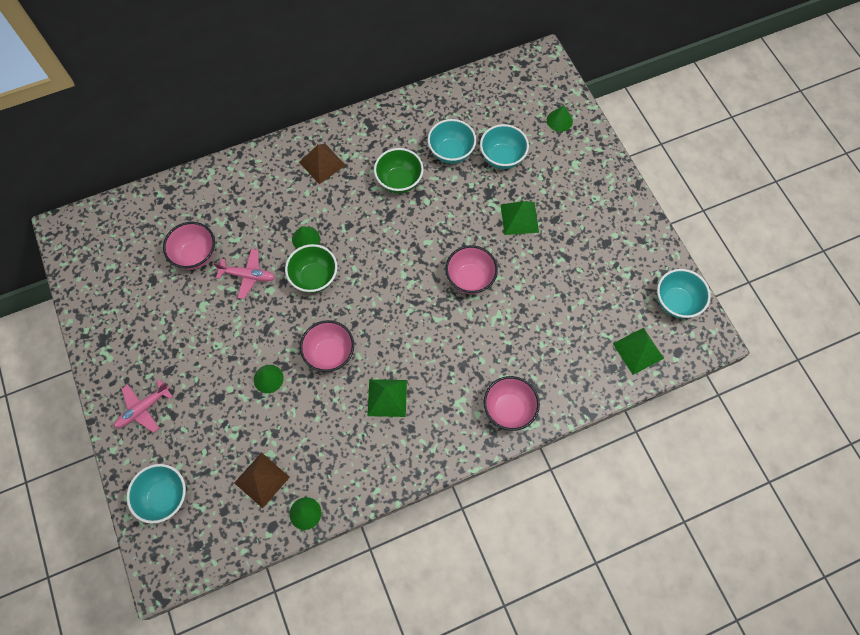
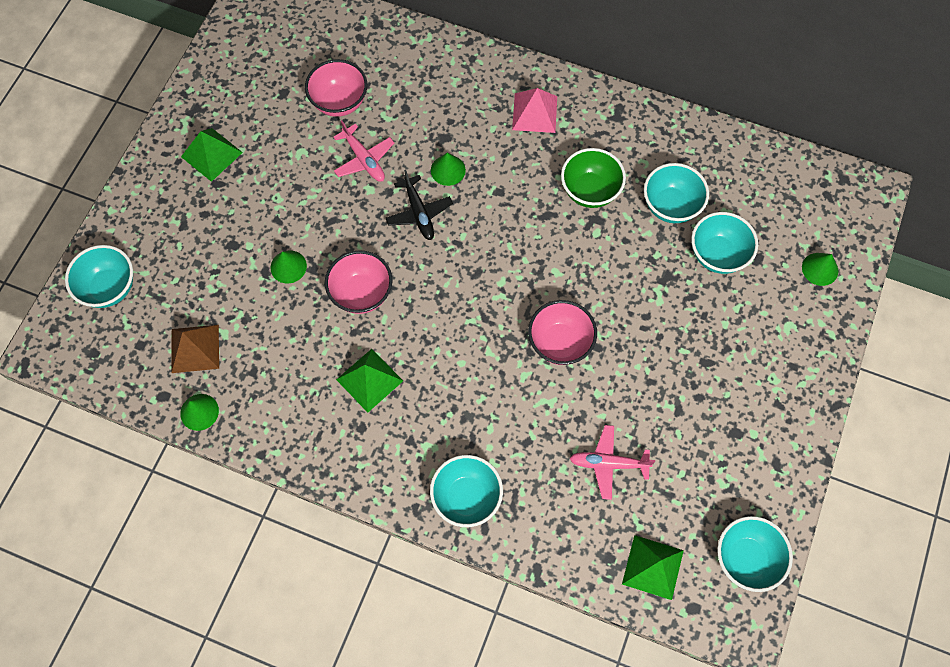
camera: 45 degrees right, 0 degrees up
(143, 409) = (166, 198): pink plane -> pink plane (608, 463)
(314, 278) = (419, 213): green bowl -> black plane
(322, 163) = (534, 113): brown pyramid -> pink pyramid
(508, 409) = (466, 497): pink bowl -> turquoise bowl
(519, 218) = (671, 329): green pyramid -> green pyramid (211, 154)

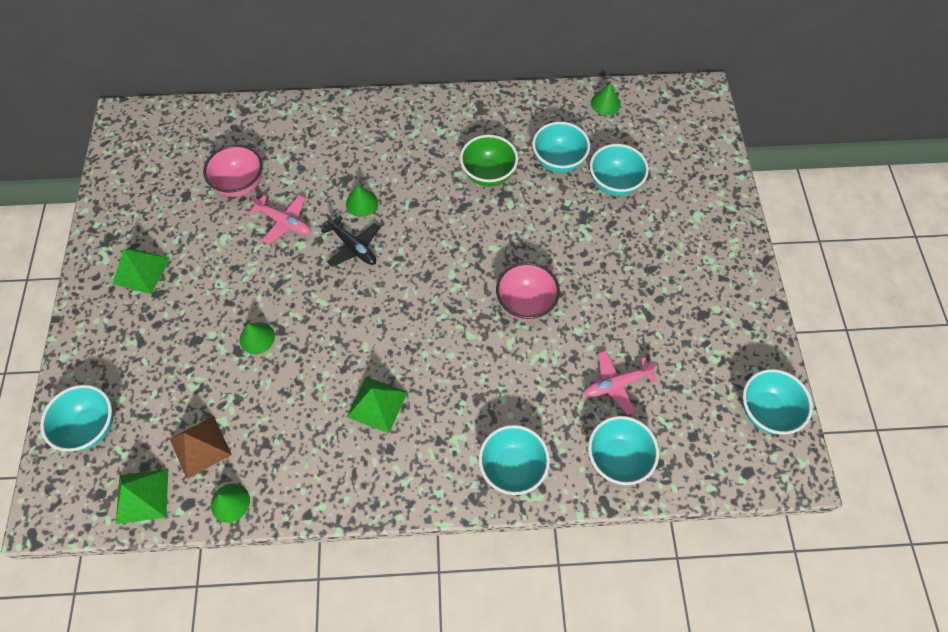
camera: 25 degrees left, 5 degrees down
(361, 293) = (335, 333): pink bowl -> none
(534, 113) = (412, 132): pink pyramid -> none
(571, 535) = (617, 458): none -> turquoise bowl
(653, 567) = (697, 453): green pyramid -> green pyramid (142, 495)
(820, 269) = (696, 163): green cone -> green cone (605, 103)

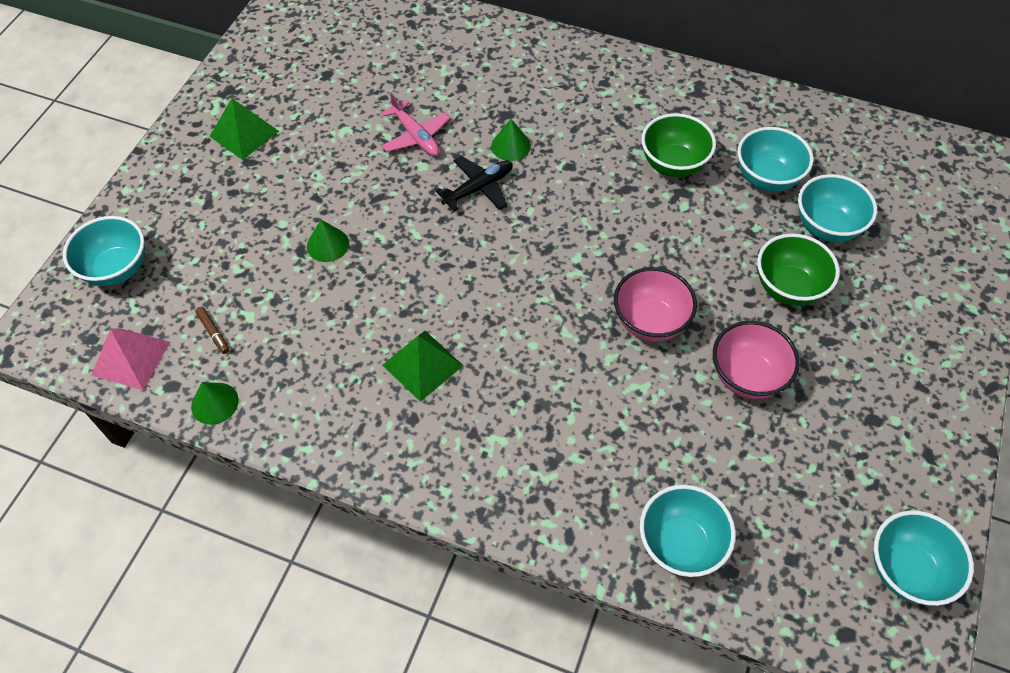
camera: 25 degrees right, 5 degrees down
(142, 495) = (131, 358): green pyramid -> pink pyramid
(200, 446) = (213, 332): brown pyramid -> brown marker
(240, 184) = (389, 82): pink bowl -> pink bowl (747, 376)
(353, 247) = (479, 188): black plane -> black plane turned 105 degrees counterclockwise
(512, 467) = (545, 499): turquoise bowl -> none
(605, 103) = (858, 133): green cone -> none
(608, 240) = (788, 288): none -> green bowl
(616, 384) = (720, 457): pink plane -> none

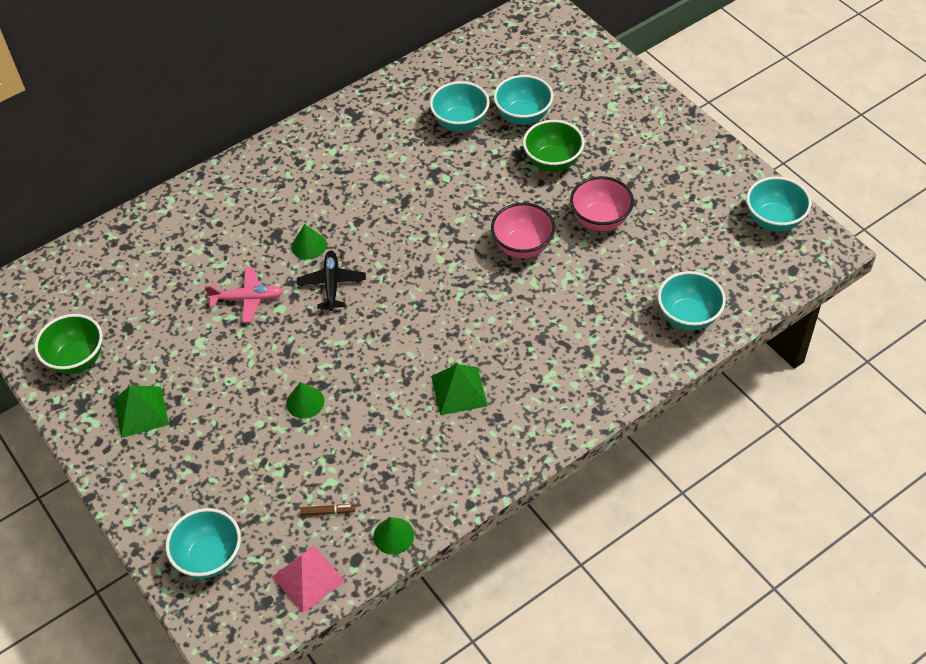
camera: 55 degrees left, 5 degrees down
(673, 164) = (406, 164): green bowl -> green bowl (77, 359)

